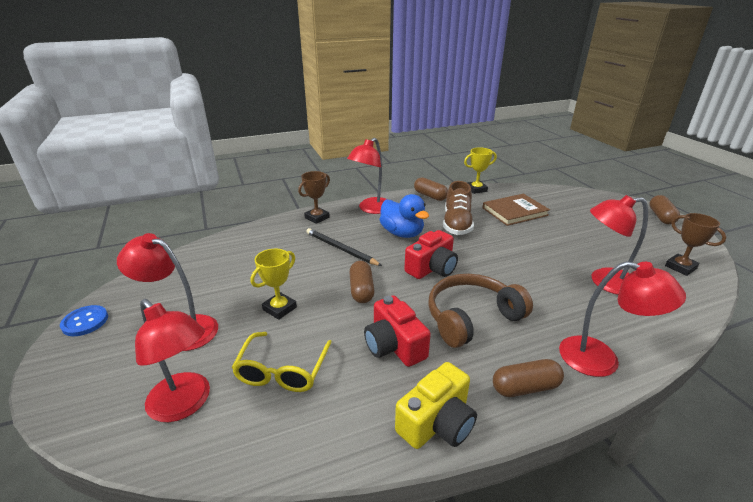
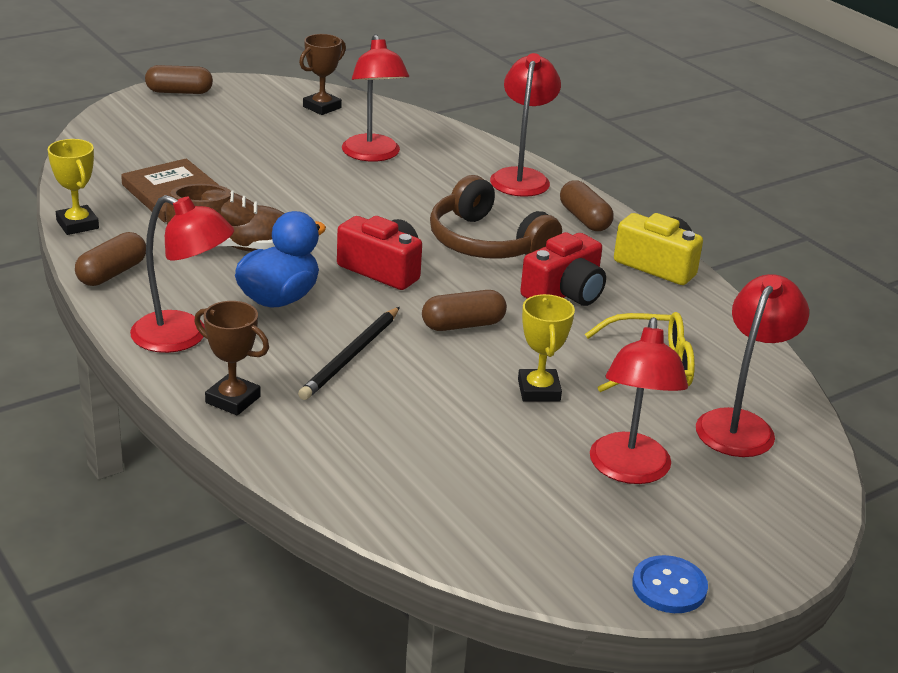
camera: 105 degrees left, 0 degrees up
(279, 308) = (539, 390): yellow trophy -> yellow trophy turned 60 degrees clockwise

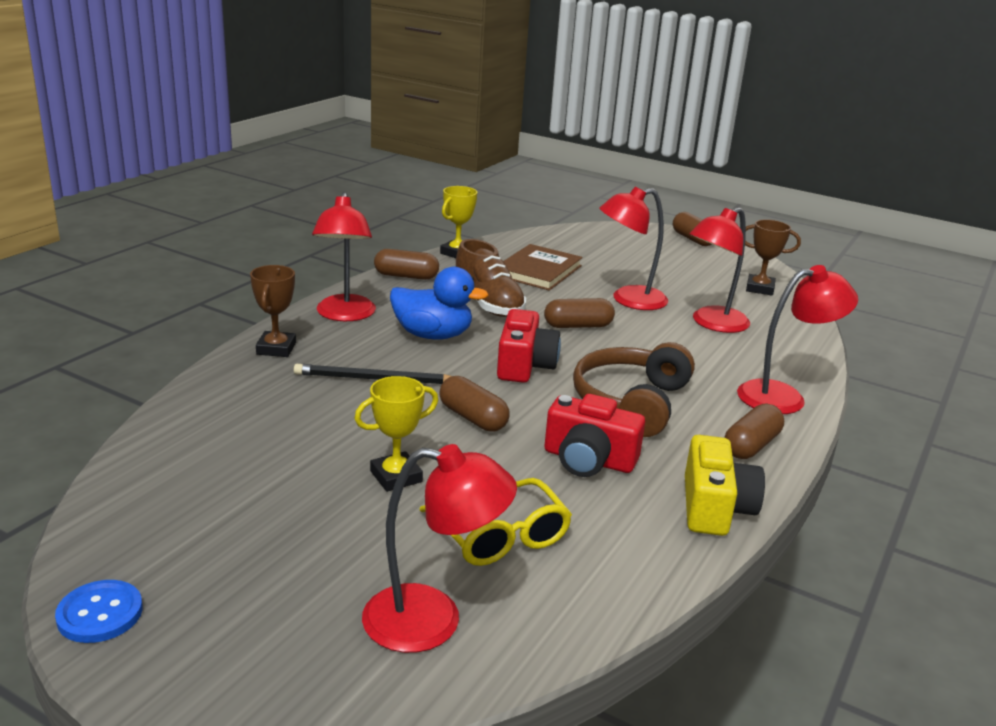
camera: 65 degrees right, 5 degrees down
(323, 217) = (578, 326): none -> brown capsule
(629, 471) = (291, 554): red lamp -> red lamp (628, 300)

